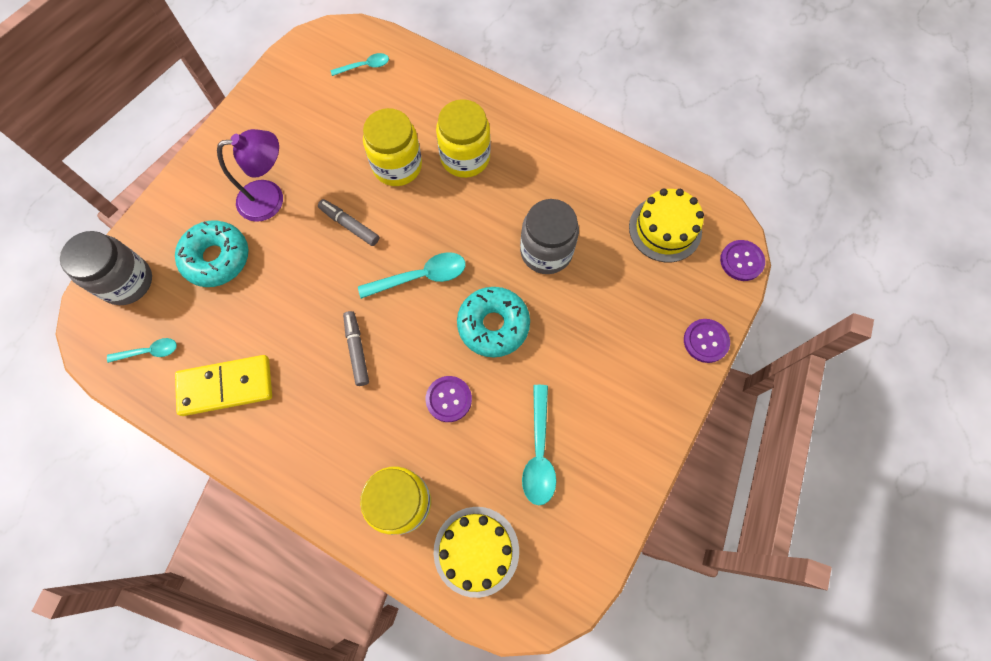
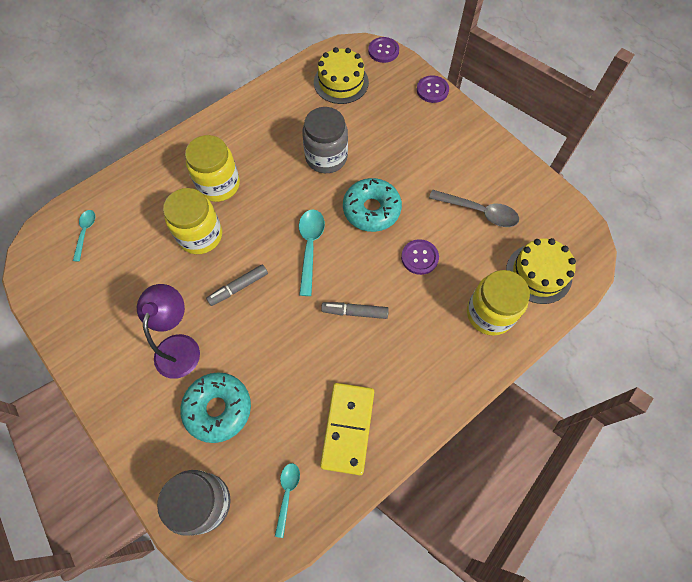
camera: 70 degrees left, 5 degrees down
(539, 452) = (479, 212): turquoise spoon -> grey spoon

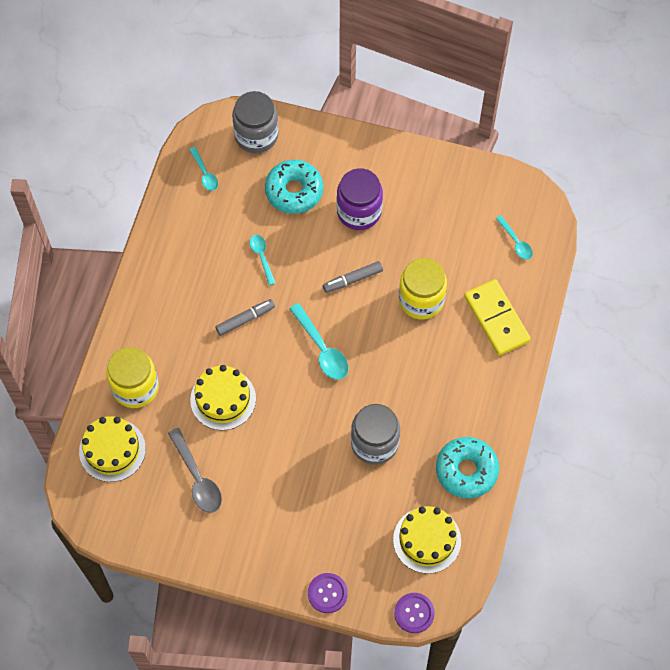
camera: 145 degrees right, 0 degrees up
(179, 346) = (359, 211): purple lamp -> purple jar
(218, 184) = (447, 353): yellow jar -> none
(238, 287) = (352, 279): grey marker -> grey marker turned 135 degrees counterclockwise
(298, 361) = (262, 257): none -> turquoise spoon
(347, 428) = (192, 236): yellow domino -> yellow domino (496, 319)
(371, 210) = (294, 417): turquoise donut -> turquoise donut (466, 470)
(419, 257) = (223, 399): purple button -> yellow cake
(479, 212) = (197, 478): grey spoon -> grey spoon turned 105 degrees counterclockwise

